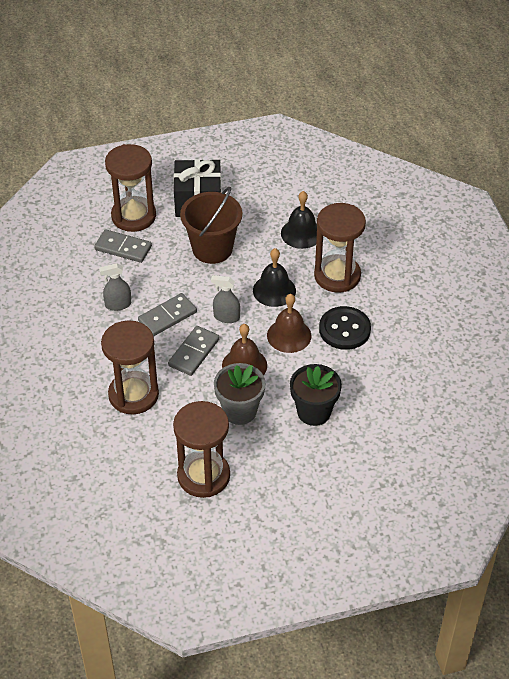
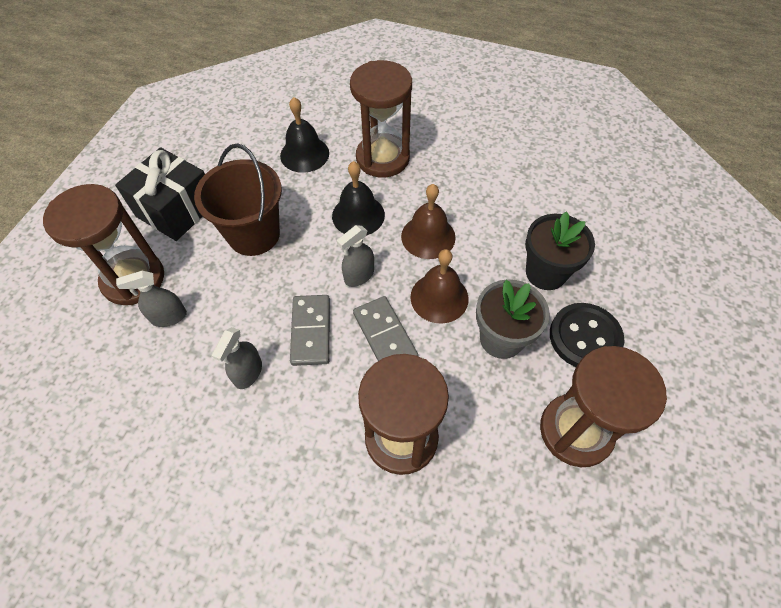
camera: 55 degrees left, 10 degrees up
(123, 248) = (169, 317): grey domino -> grey spray bottle
(344, 329) = (455, 190): black button -> black button (585, 337)

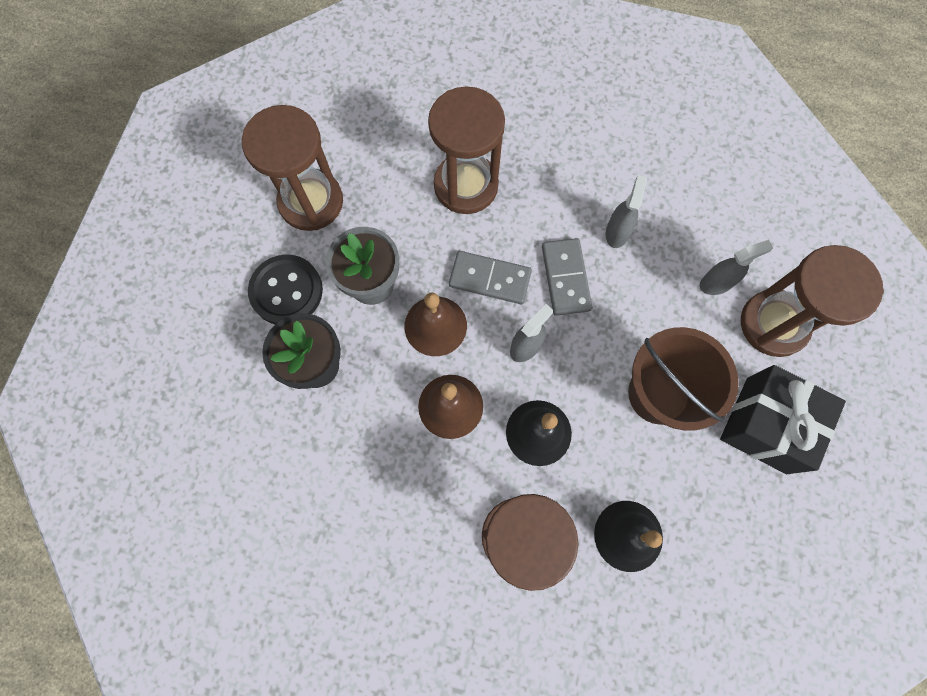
camera: 175 degrees right, 15 degrees up
(385, 335) = (490, 279): grey domino -> grey domino turned 45 degrees counterclockwise

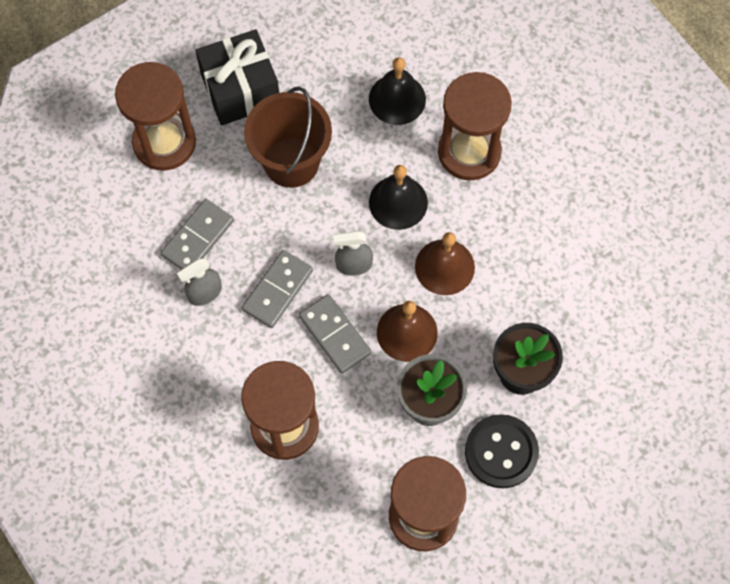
camera: 140 degrees left, 5 degrees down
(666, 269) = (197, 238): none -> grey domino
(716, 283) = (172, 199): grey spray bottle -> none

